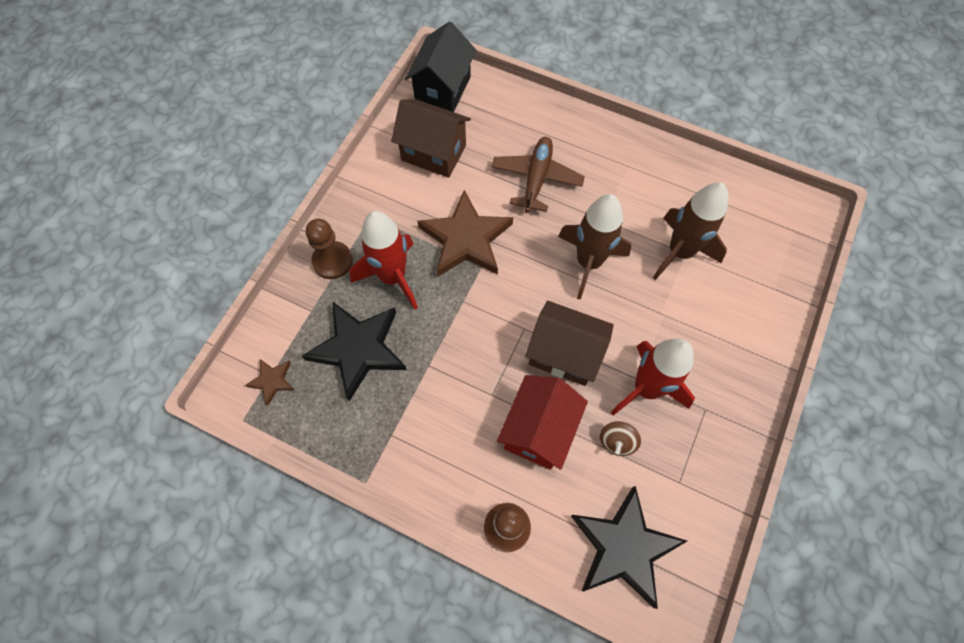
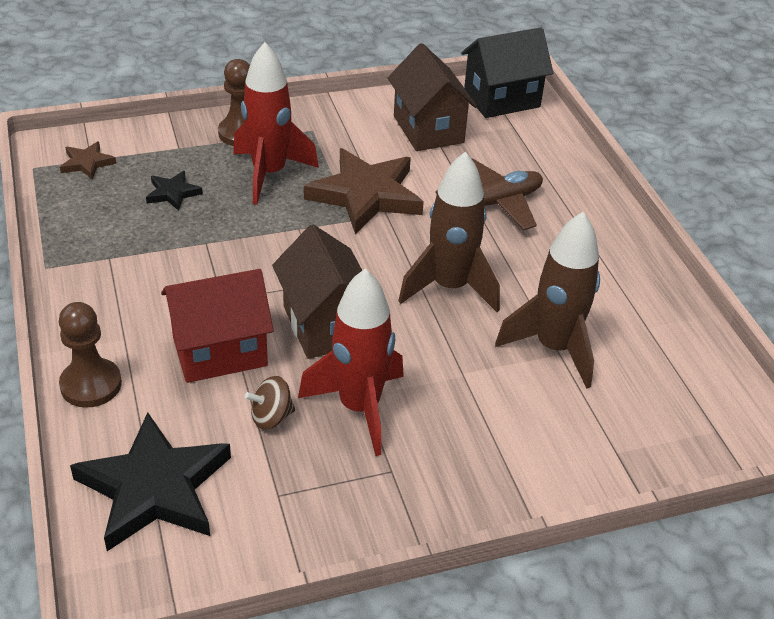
camera: 45 degrees right, 25 degrees down
(358, 349) = (173, 193): black star -> black star, size x0.47

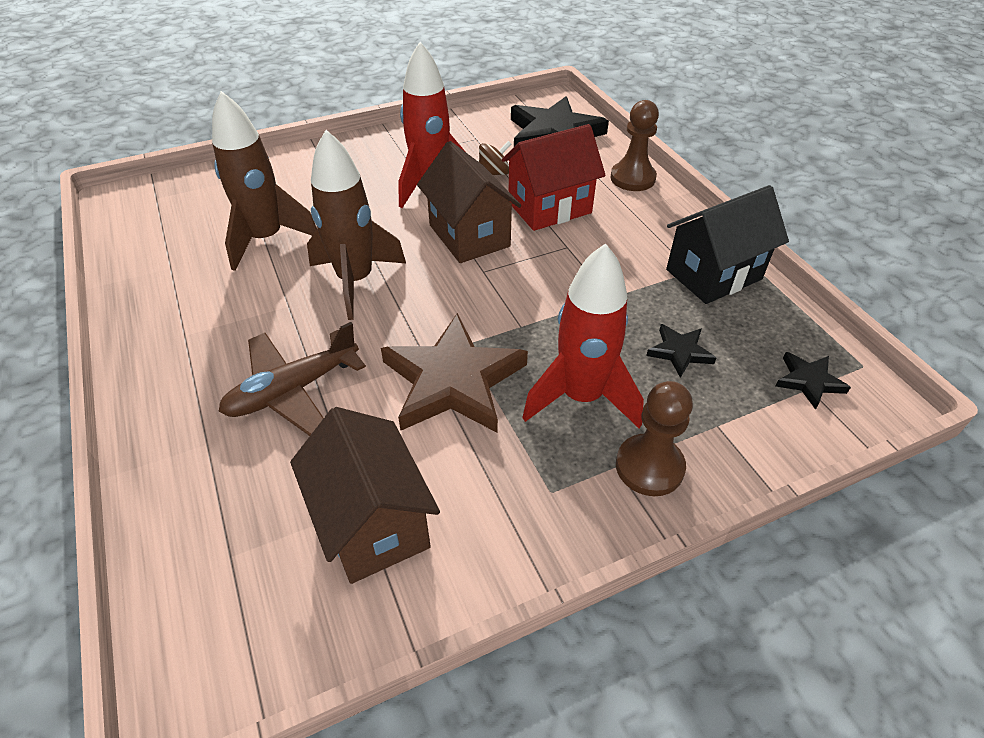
camera: 175 degrees right, 5 degrees up
(87, 163) = (808, 381): brown star -> black star
(501, 99) = (234, 634): black house -> black house (713, 274)

